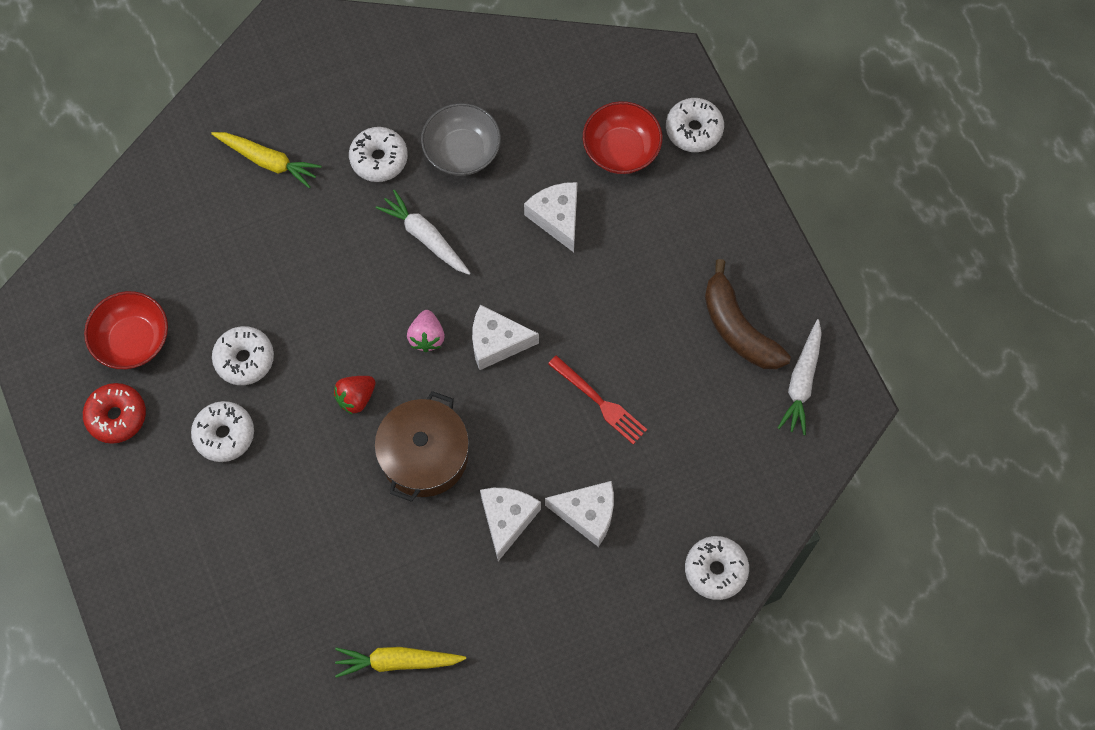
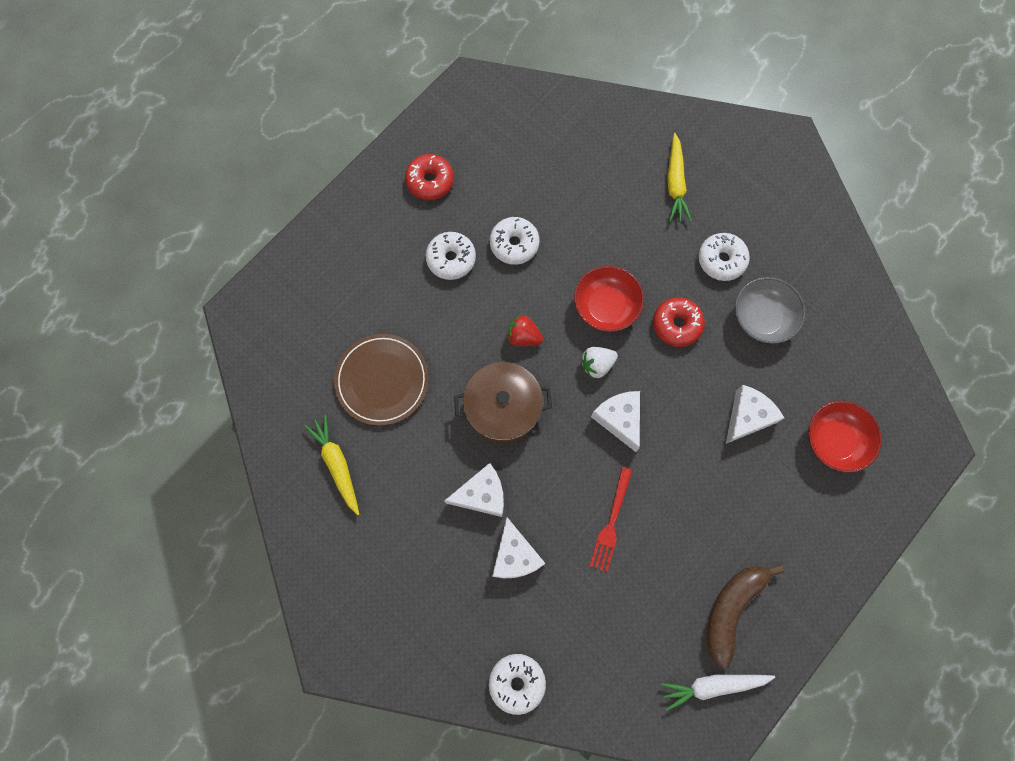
camera: 65 degrees right, 5 degrees up
(133, 340) = (491, 163): red bowl -> red bowl (606, 306)
(326, 571) = (382, 380): none -> brown plate
(425, 237) = (676, 324): white carrot -> red donut
(427, 337) = (597, 365): pink strawberry -> white strawberry
(694, 130) = (887, 492): white donut -> none

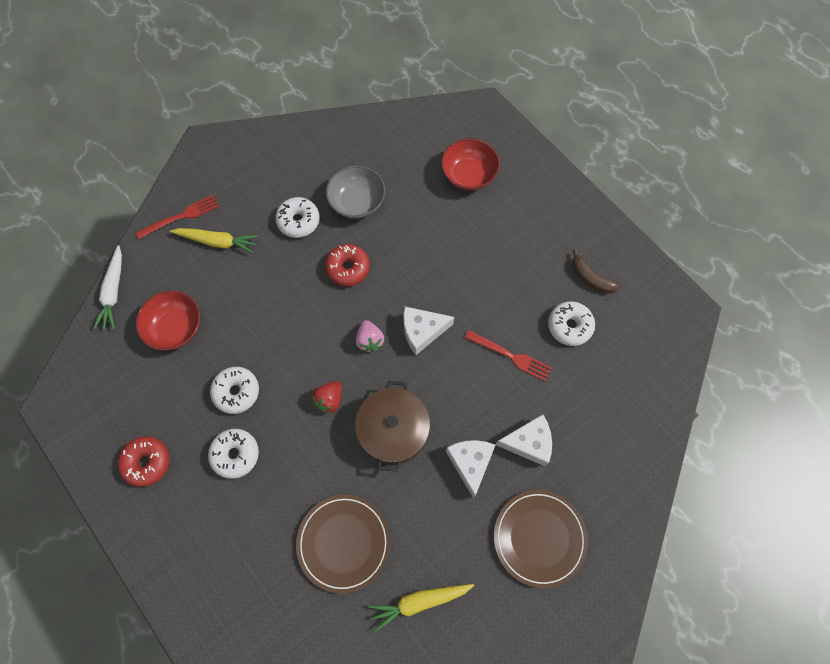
camera: 80 degrees left, 5 degrees down
(415, 579) = (539, 538): none -> brown plate
(517, 682) = (636, 460): white donut -> white donut (569, 326)
(597, 365) = (369, 340): white strawberry -> pink strawberry
(606, 306) = (318, 322): red bowl -> red bowl (176, 327)
(696, 140) = (181, 216): none -> red fork
(713, 685) = (648, 304): white carrot -> white carrot (113, 292)
(731, 609) = (591, 278): brown banana -> brown banana, size x0.63
(747, 417) = (438, 232): white cheese -> none

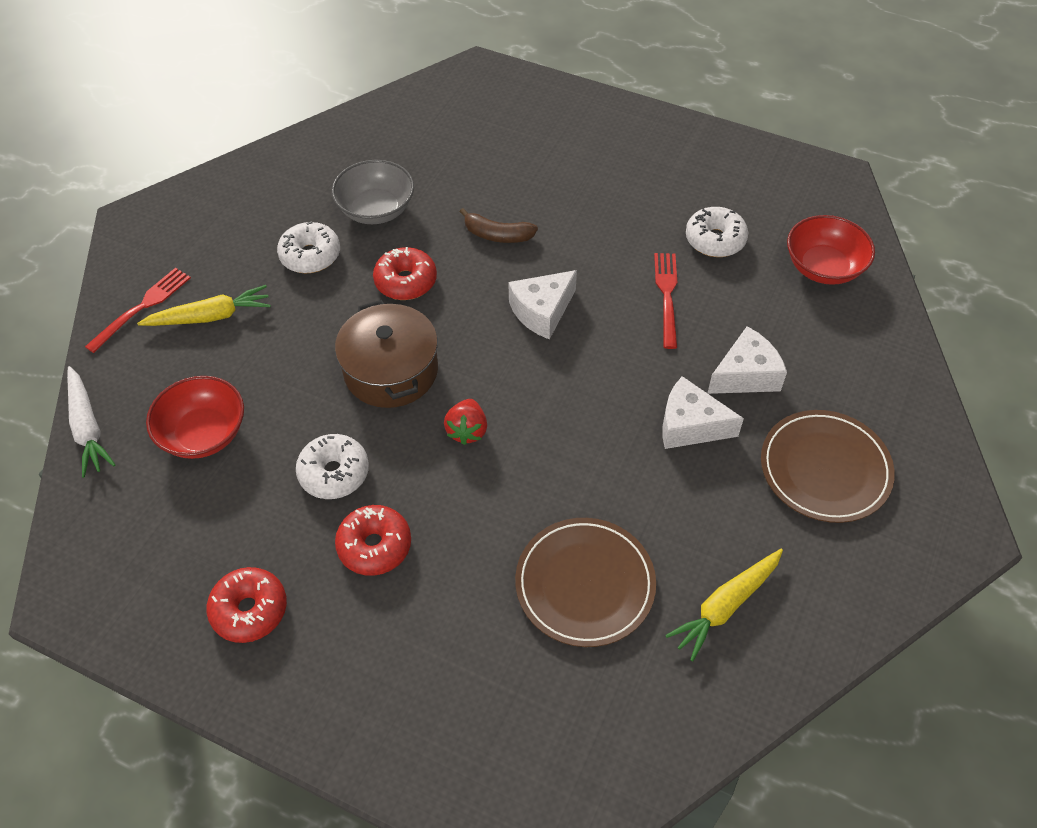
camera: 25 degrees left, 15 degrees down
(235, 454) = (374, 546): white donut -> red donut
(369, 340) = (481, 346): pink strawberry -> none
(393, 430) = (571, 430): brown pot -> brown pot (391, 371)
(468, 175) = (499, 136): red bowl -> red bowl (823, 267)
(470, 463) = (690, 425): white cheese -> white cheese turned 45 degrees counterclockwise
(511, 356) = (666, 295): red fork -> red fork turned 90 degrees counterclockwise
(591, 278) = (708, 185): brown banana -> brown banana (497, 235)

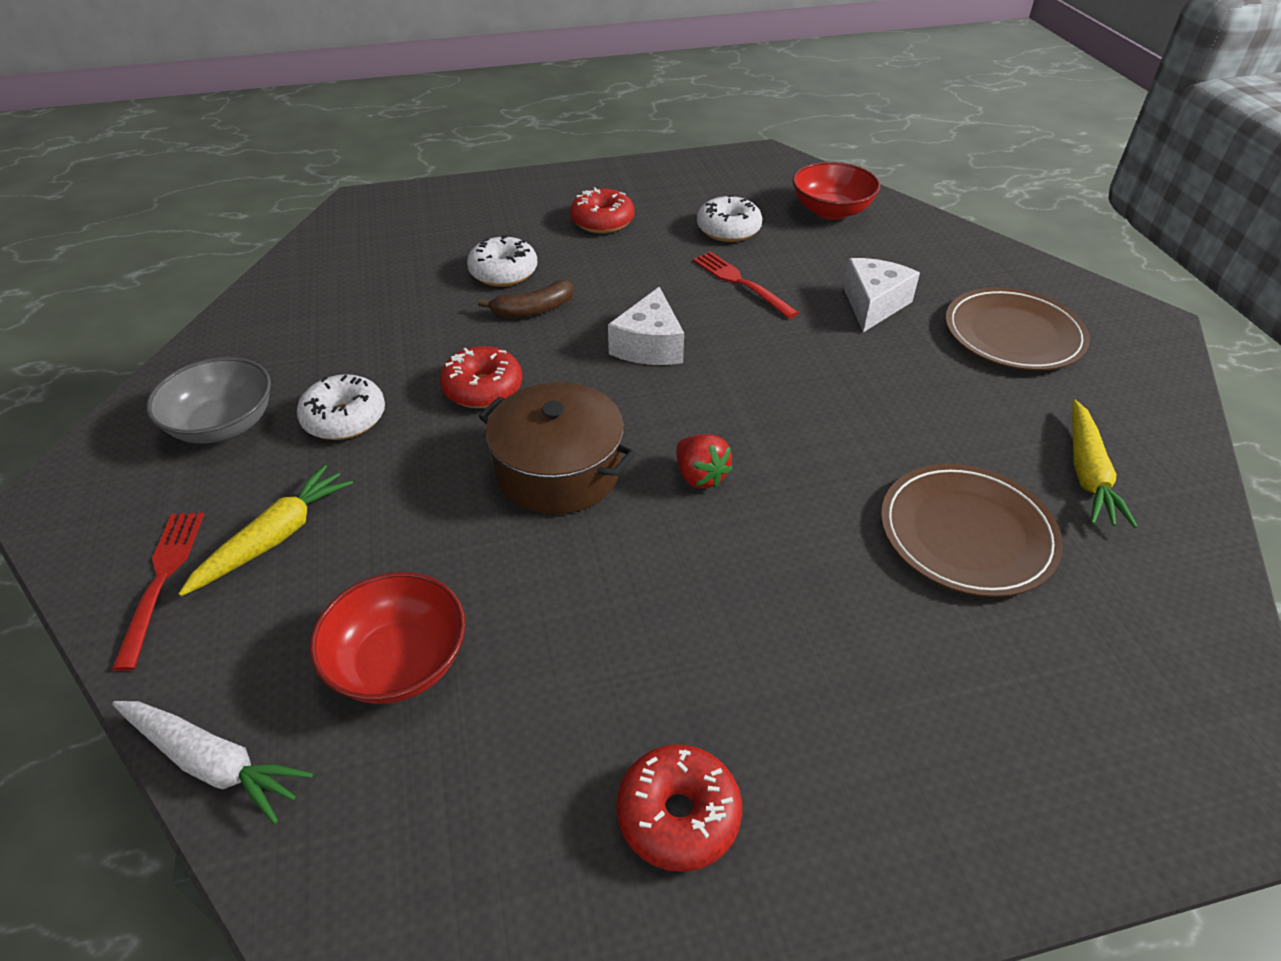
camera: 40 degrees left, 10 degrees down
(334, 473) = (608, 600): white donut -> white donut (503, 272)
(374, 546) = (737, 640): red donut -> red donut (602, 221)
(376, 209) = (378, 346): grey bowl -> grey bowl (223, 425)
(690, 425) = (881, 361): white cheese -> none

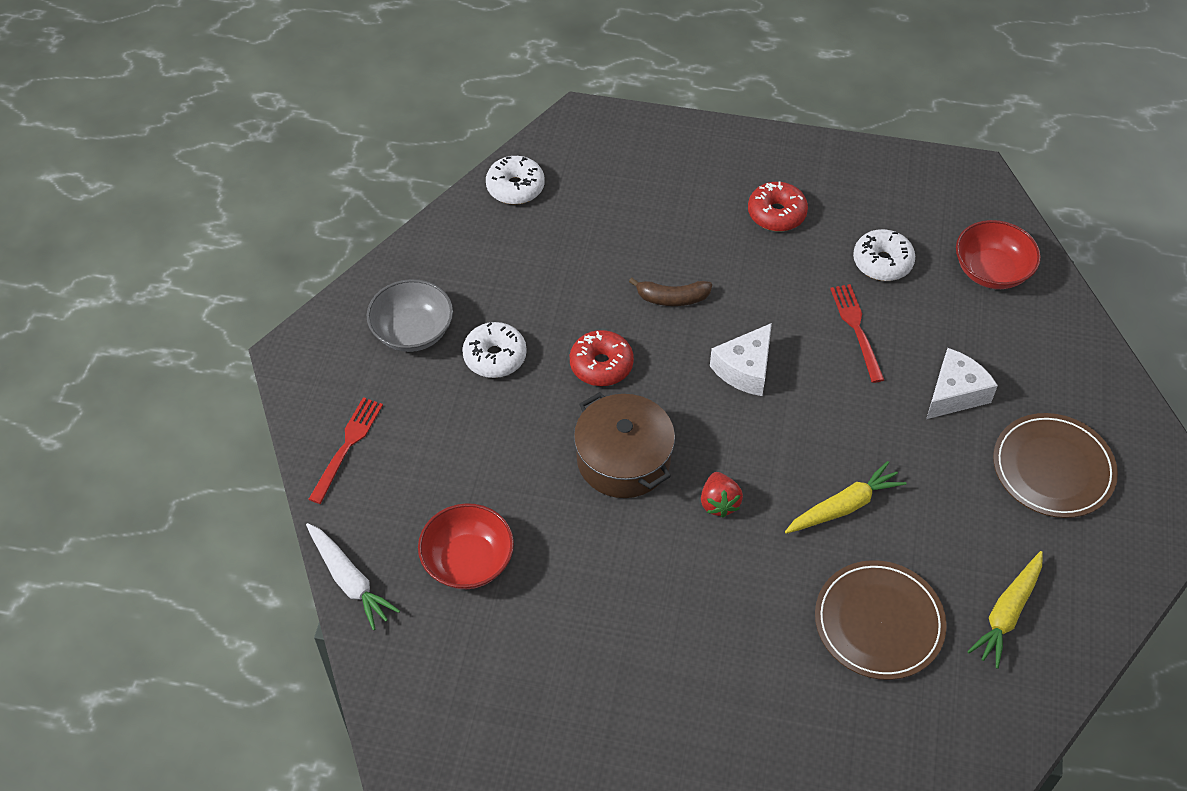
camera: 25 degrees right, 10 degrees up
(275, 538) = (421, 441): yellow carrot -> yellow carrot (844, 506)
(503, 272) = (666, 247): white donut -> white donut (515, 187)
(678, 815) = (585, 718): red donut -> none

